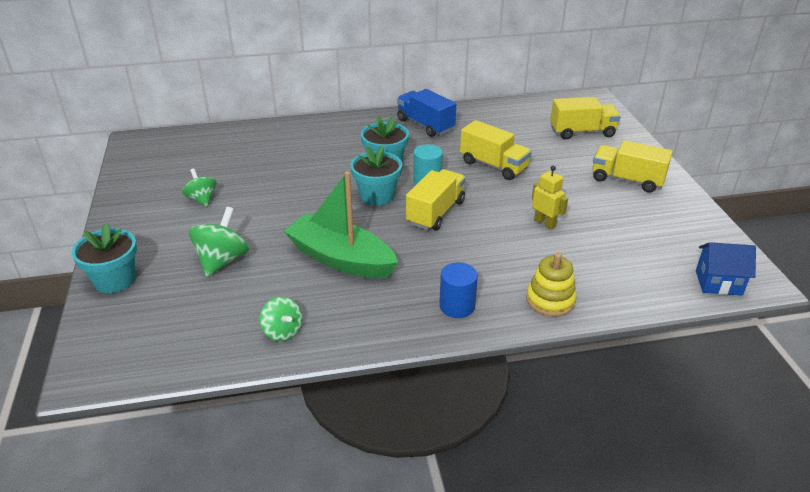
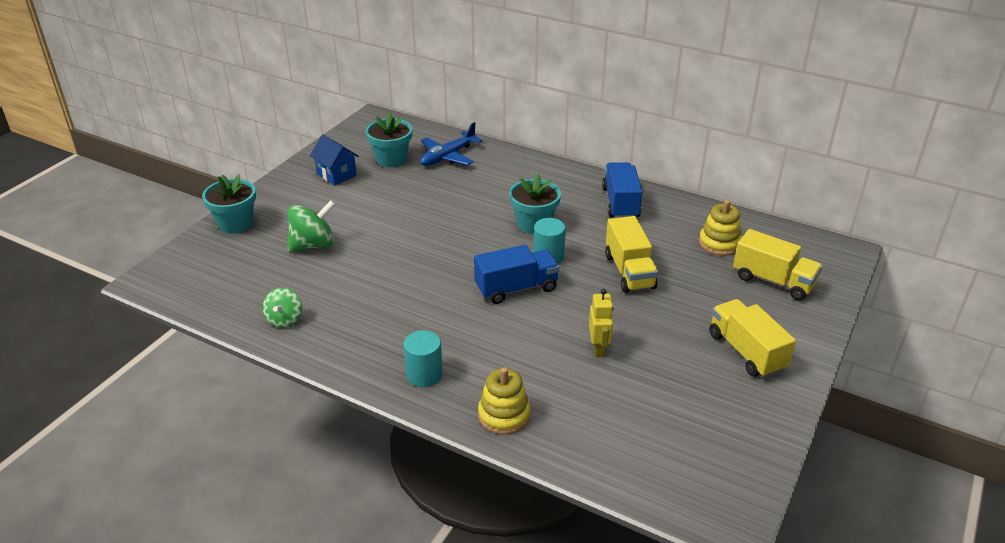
camera: 40 degrees right, 0 degrees up
(202, 199) = (359, 189): green spinning top -> none
(247, 144) = (448, 156): none -> blue plane
(341, 259) = (392, 287): green boat -> none
(377, 196) = (488, 249): turquoise flower pot -> turquoise flower pot (391, 159)
(435, 212) = (516, 288): yellow truck -> blue truck
(457, 306) = (424, 374): blue cylinder -> turquoise cylinder
(522, 124) = (719, 243): none -> yellow stacking toy
(718, 283) = (685, 497): blue house -> blue house (336, 175)

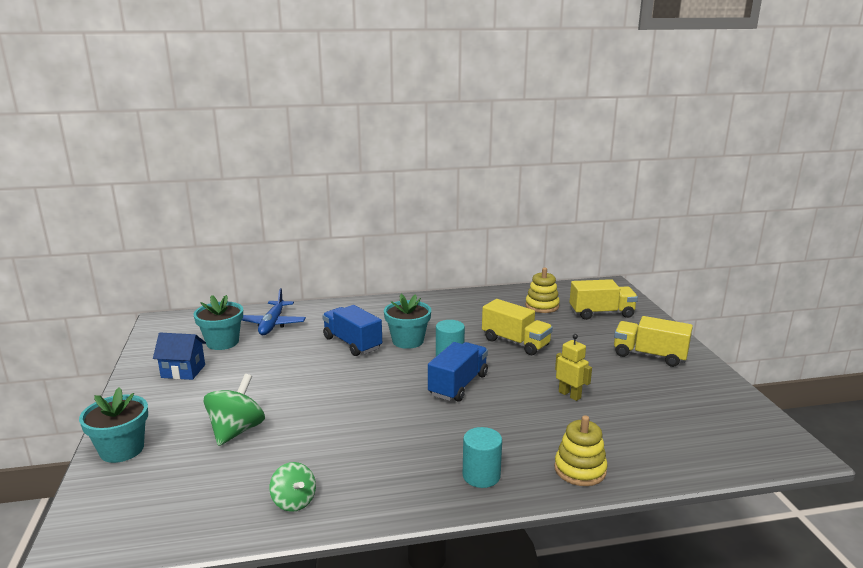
camera: 40 degrees left, 15 degrees down
(620, 203) = (447, 307): blue truck -> blue truck (352, 343)

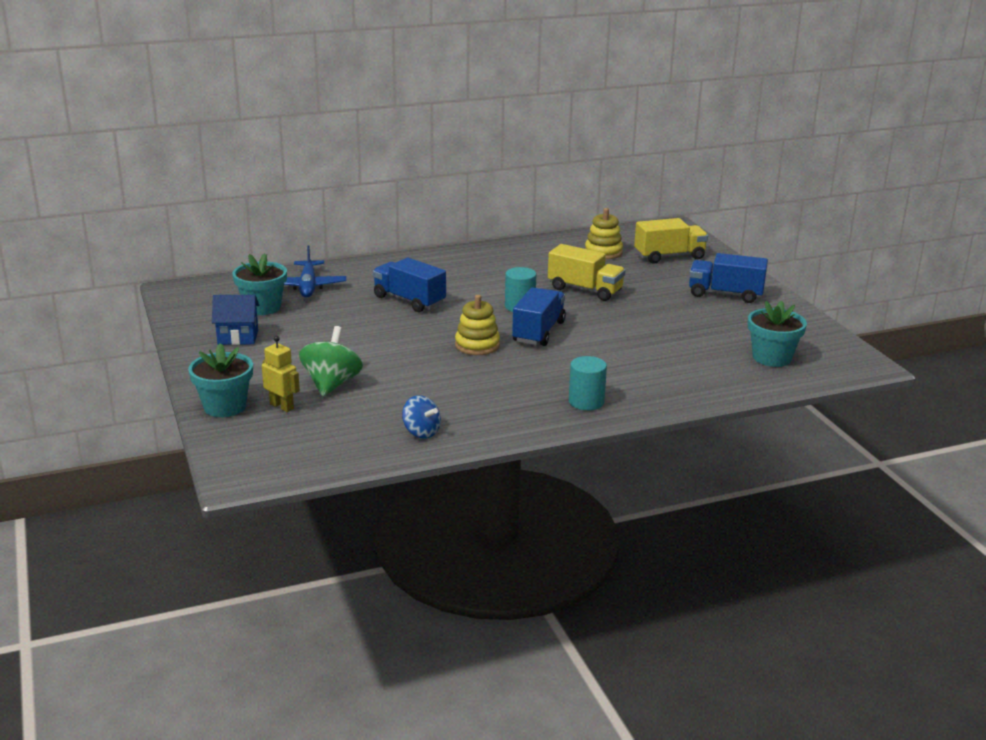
camera: 10 degrees left, 5 degrees up
(294, 501) = (421, 432): green spinning top -> blue spinning top
(408, 341) = (469, 295): turquoise flower pot -> turquoise flower pot (771, 358)
(570, 395) = (652, 333): yellow robot -> yellow robot (282, 406)
(580, 470) = (674, 391): yellow stacking toy -> yellow stacking toy (477, 345)
(649, 355) = (725, 294): yellow truck -> blue truck

